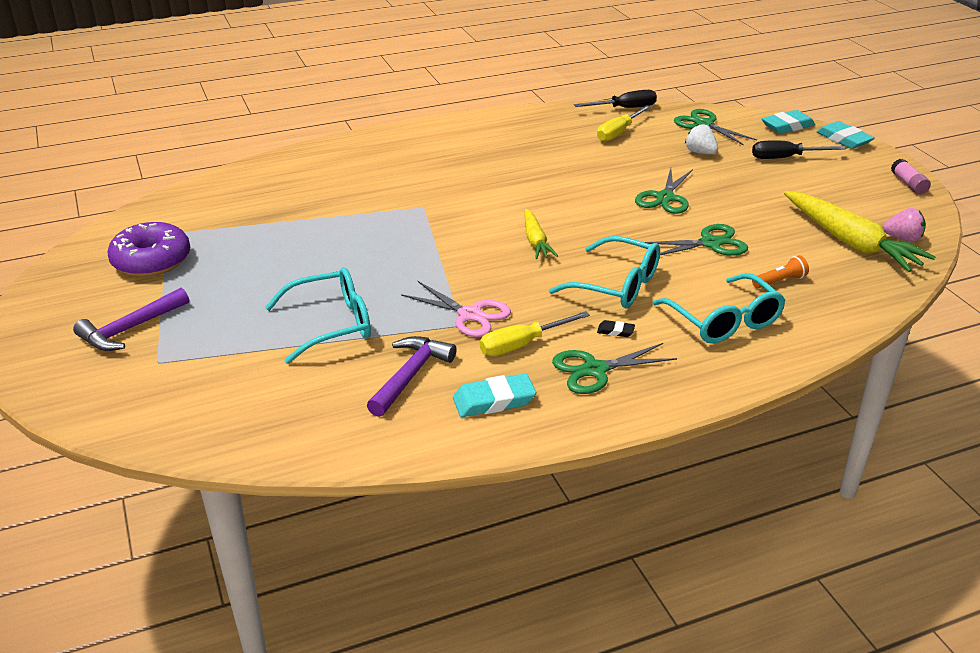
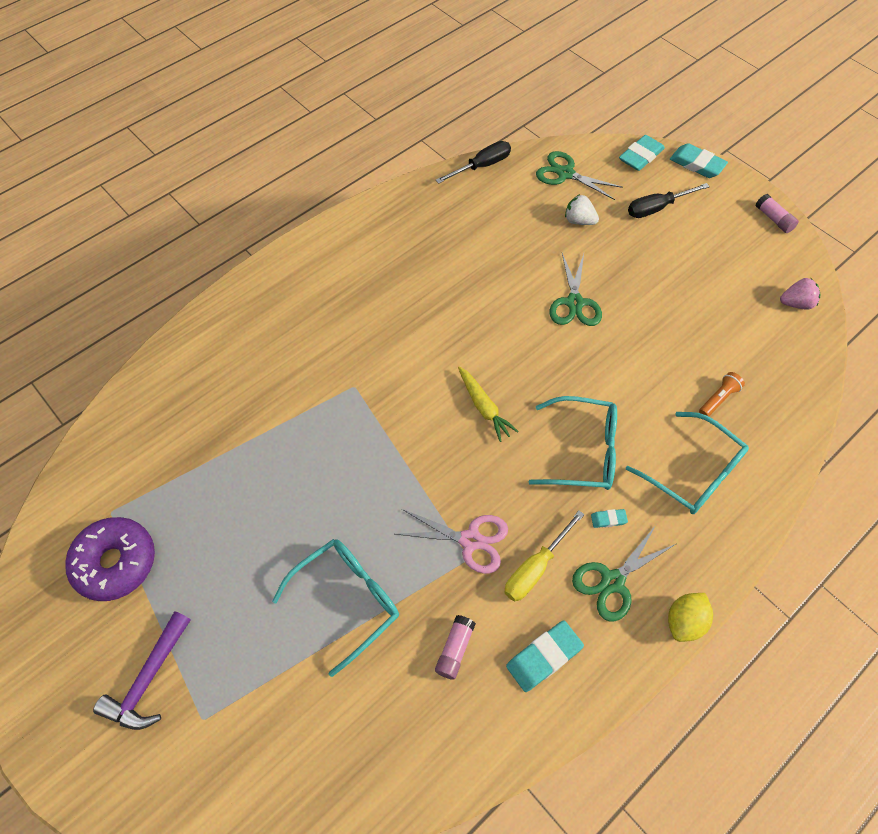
camera: 20 degrees left, 25 degrees up
(410, 375) = (454, 649): purple hammer -> pink glue stick
(615, 331) = (608, 519): black eraser -> turquoise eraser
(618, 132) = (491, 209): yellow screwdriver -> none
(654, 412) = (684, 622): none -> yellow lemon
(710, 243) = (640, 361): green scissors -> none
(850, 242) = (756, 322): yellow carrot -> none

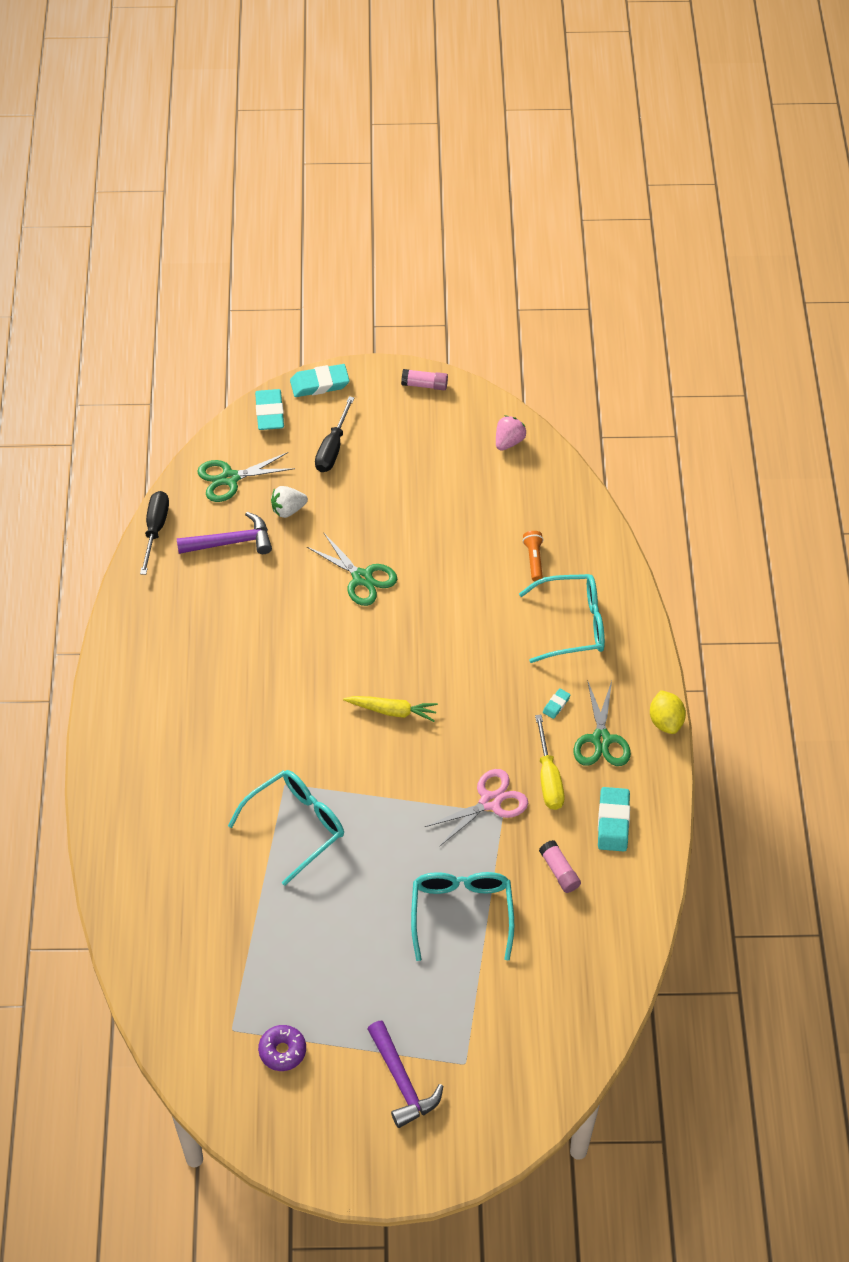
camera: 50 degrees left, 5 degrees down
(115, 563) = (282, 1051): purple donut -> purple donut, size x0.57
(517, 210) = (231, 542): none -> purple hammer
(583, 451) = (491, 677): turquoise glasses -> turquoise glasses (296, 826)

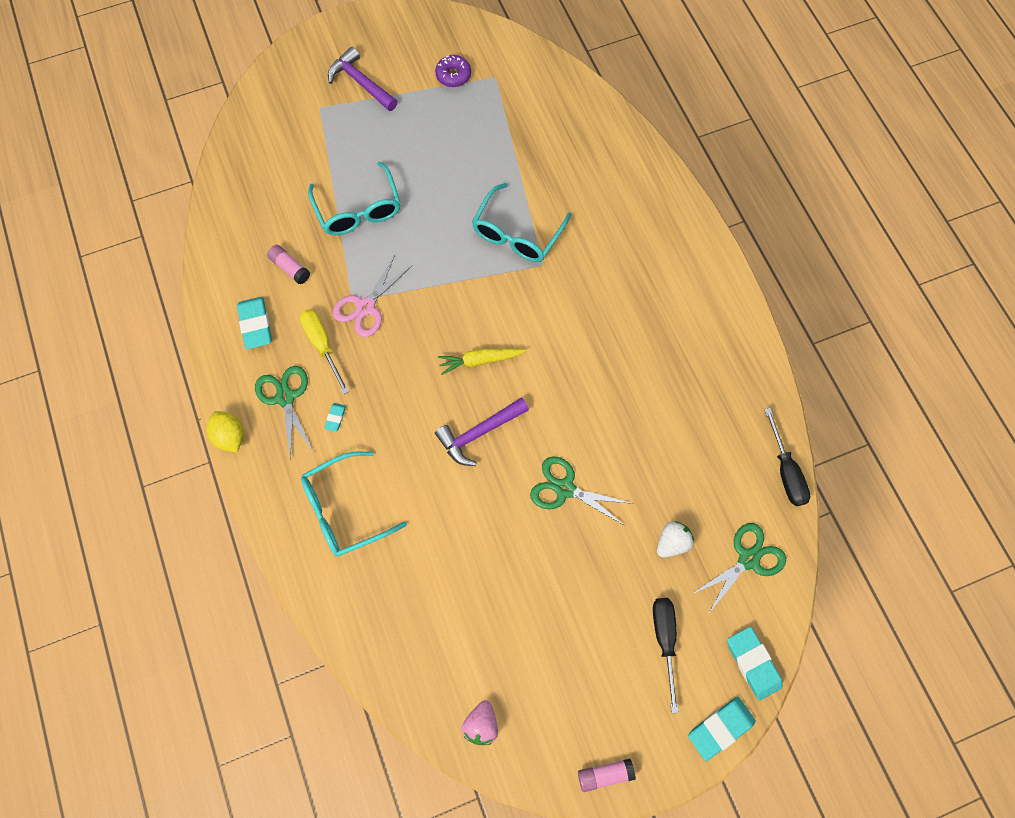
camera: 160 degrees right, 15 degrees up
(231, 542) = (707, 483): purple hammer -> purple hammer (479, 433)
(534, 559) = (405, 573): orange flashlight -> none

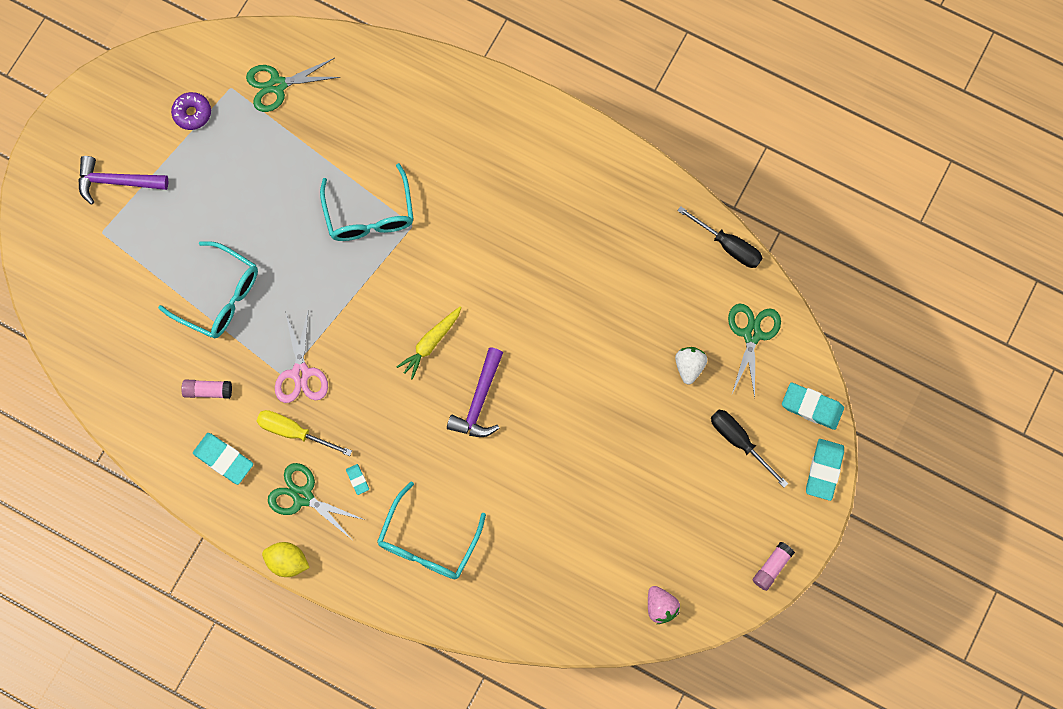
camera: 40 degrees left, 5 degrees up
(565, 489) = (579, 390): green scissors -> green scissors (277, 85)

